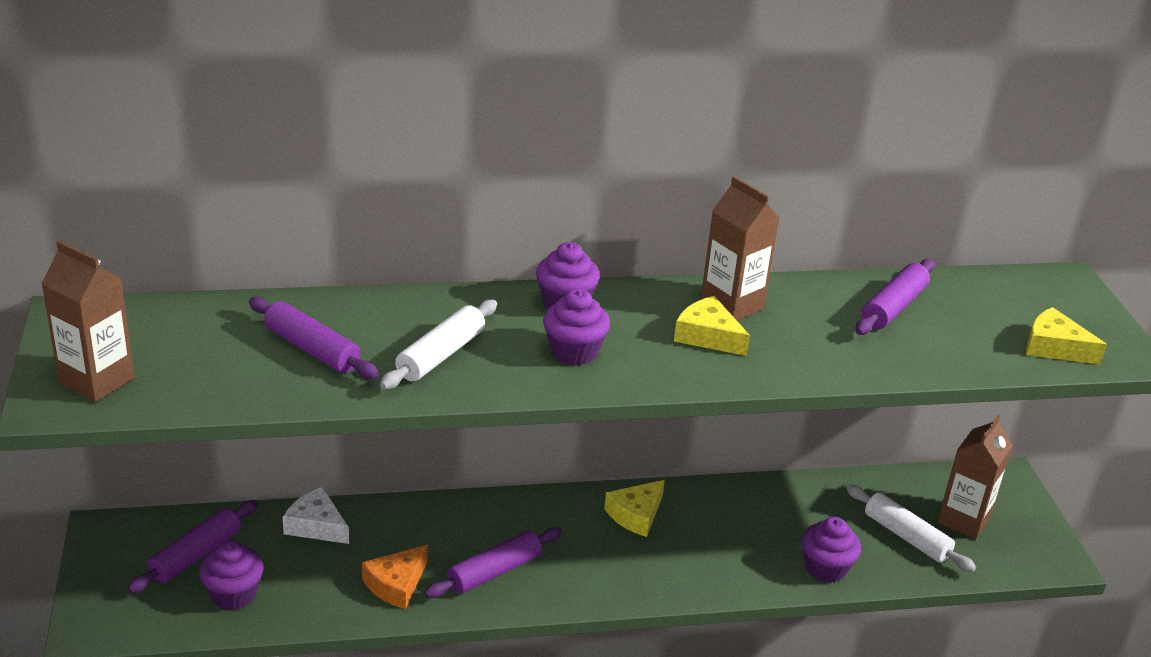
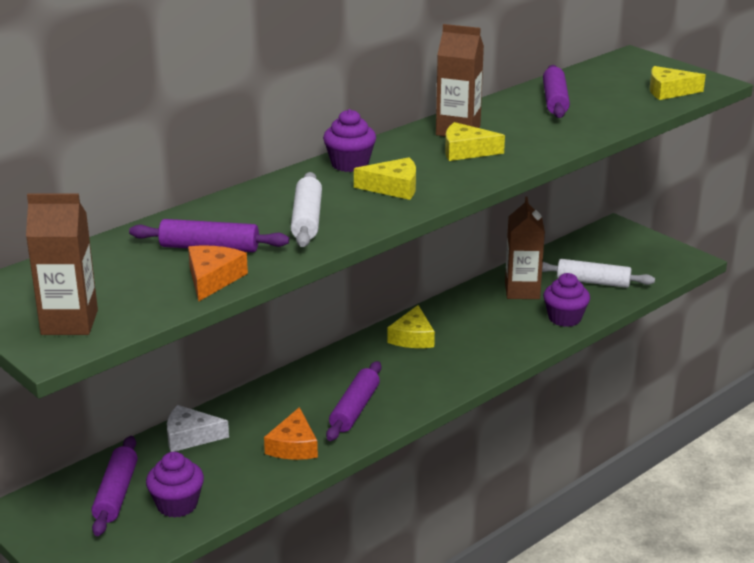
camera: 30 degrees left, 5 degrees down
(271, 388) = (212, 279): none -> orange cheese
(574, 352) = (393, 187): purple cupcake -> yellow cheese
(963, 520) = (616, 260): brown carton -> brown carton (522, 291)

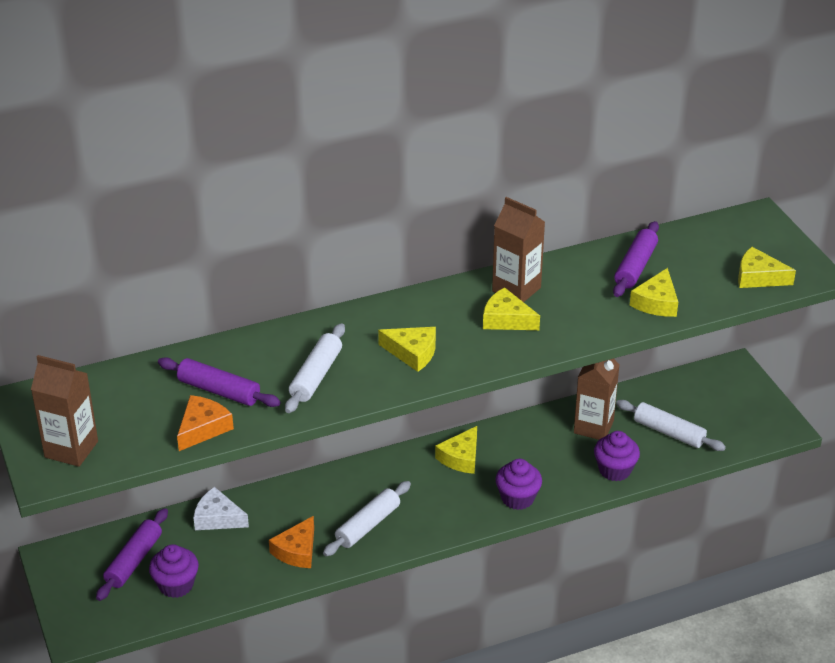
camera: 20 degrees right, 10 degrees up
(350, 164) = (392, 313): purple cupcake -> purple cupcake (517, 498)
(355, 409) = (368, 525): purple rolling pin -> white rolling pin
(595, 119) = (656, 302): none -> yellow cheese

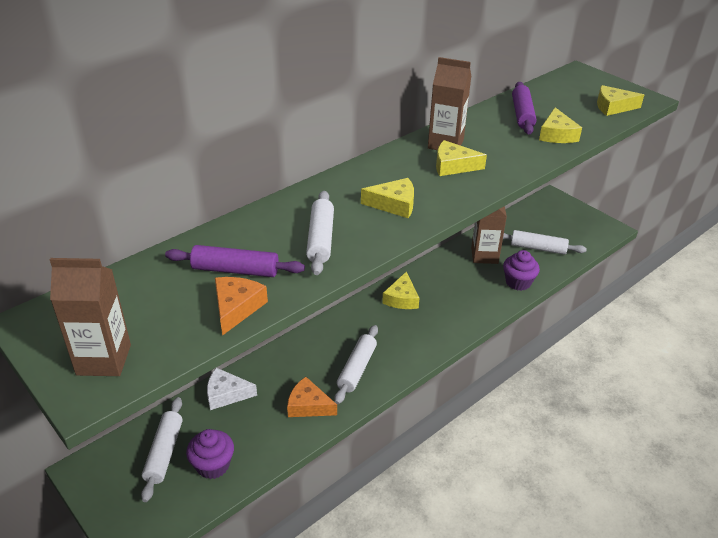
camera: 20 degrees left, 0 degrees up
(134, 561) = (164, 453): purple rolling pin -> white rolling pin
(297, 551) = (308, 405): orange cheese -> orange cheese turned 105 degrees clockwise
(517, 498) = (461, 319): purple cupcake -> none

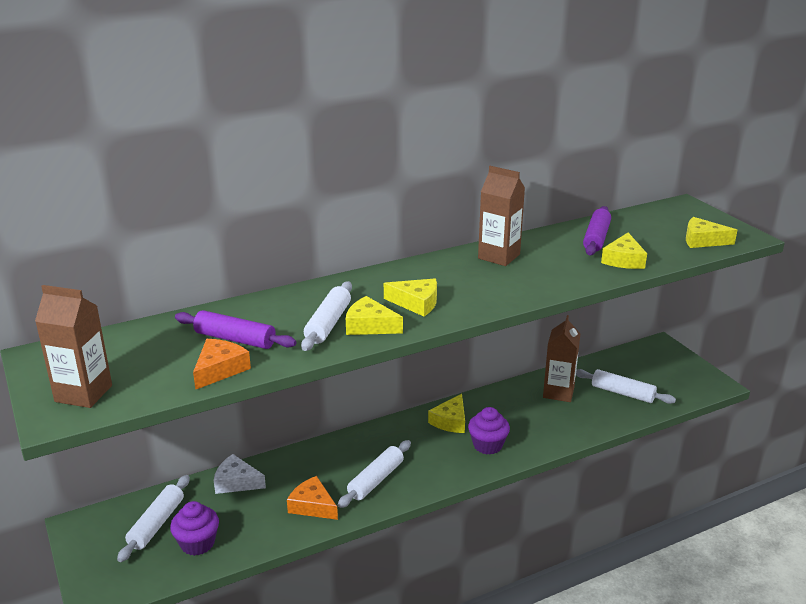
camera: 15 degrees right, 10 degrees down
(453, 166) = (496, 276): yellow cheese -> yellow cheese (369, 326)
(518, 282) = (585, 423): purple cupcake -> purple cupcake (487, 445)

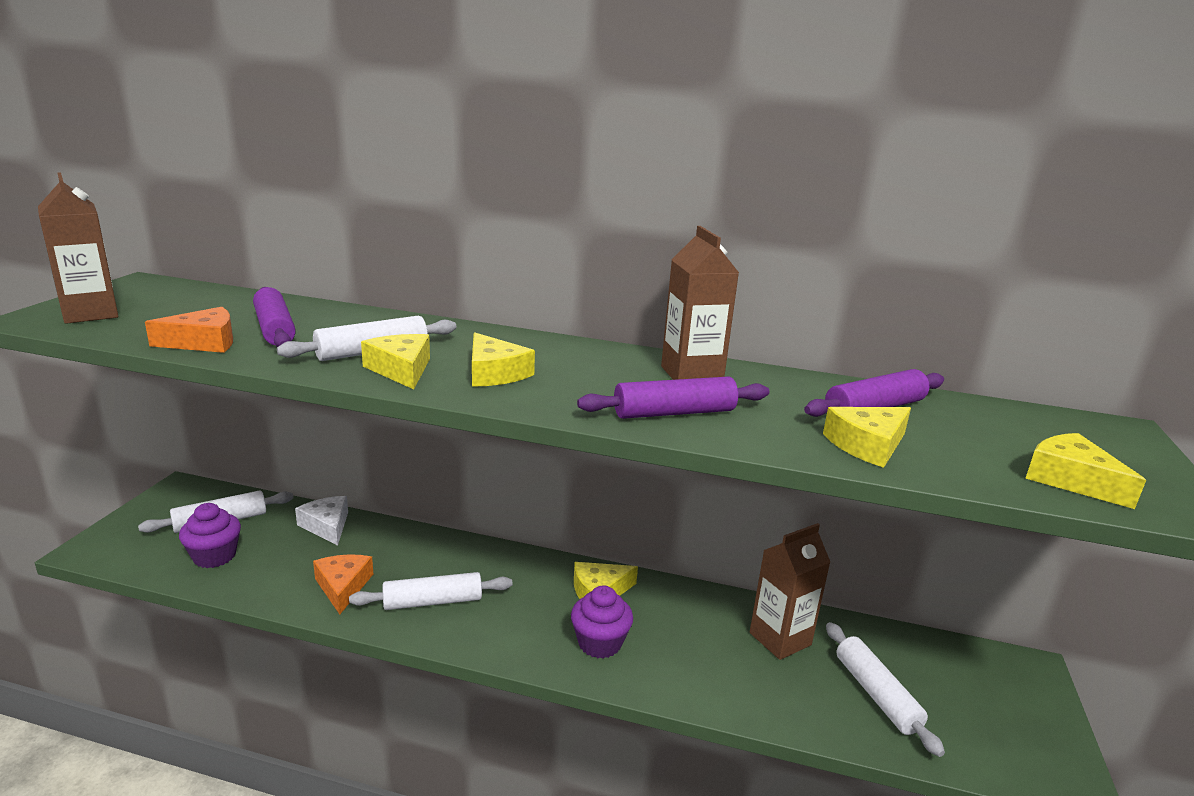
camera: 40 degrees right, 5 degrees down
(532, 282) = (674, 412): none -> purple rolling pin

